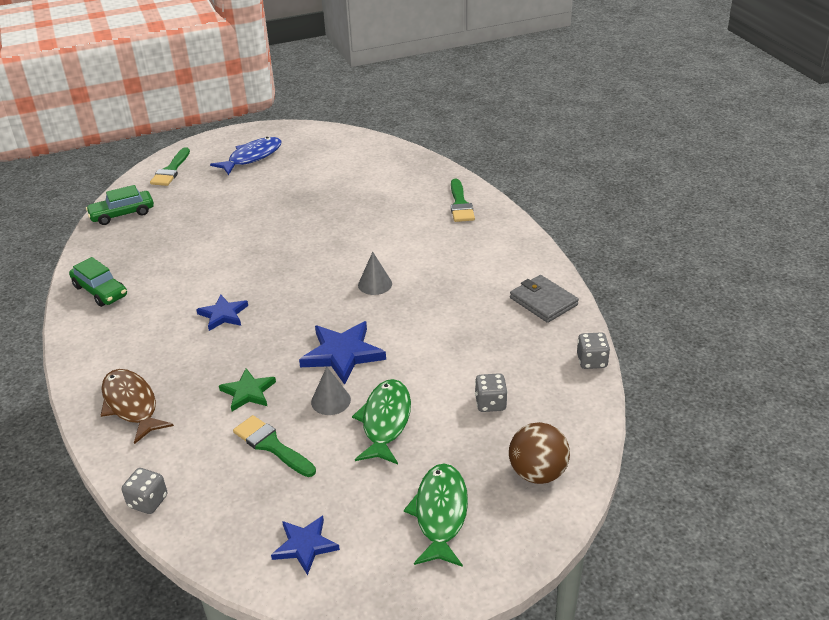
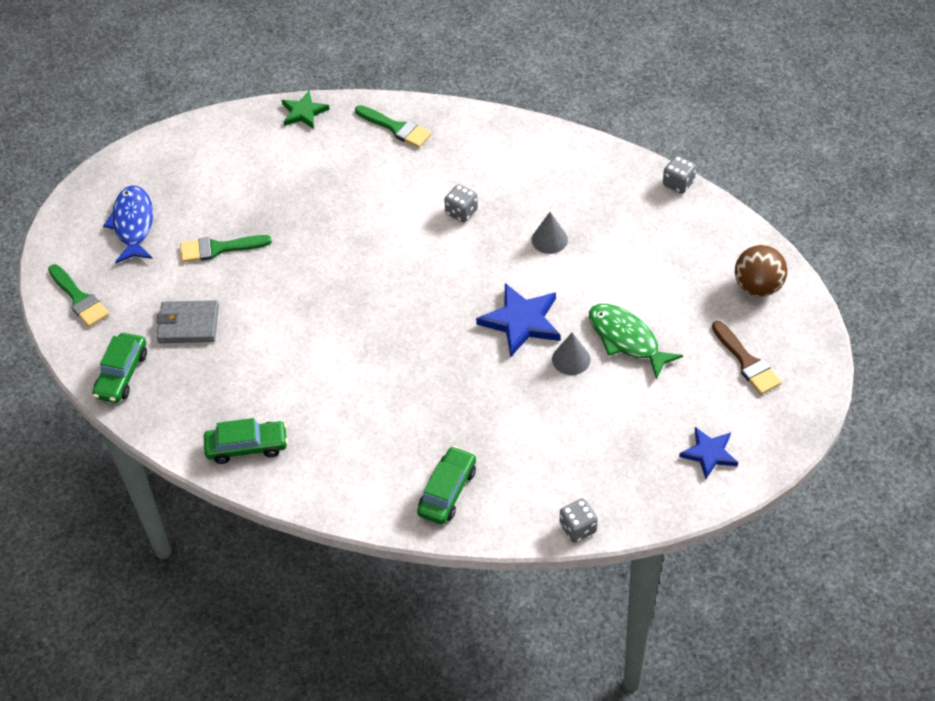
camera: 50 degrees left, 15 degrees up
(131, 405) = (447, 491): brown fish -> green car
(223, 314) = (384, 373): blue star -> none
(248, 392) = (508, 406): green star -> green star (304, 112)
(271, 445) = (587, 422): green brush -> green brush (219, 248)
(375, 284) = (450, 250): grey cone -> grey cone (549, 239)
(440, 514) = (747, 362): green fish -> brown brush
(490, 403) = (666, 268): grey dice -> grey dice (461, 212)
(543, 301) = (584, 164): grey wallet -> grey wallet (188, 324)

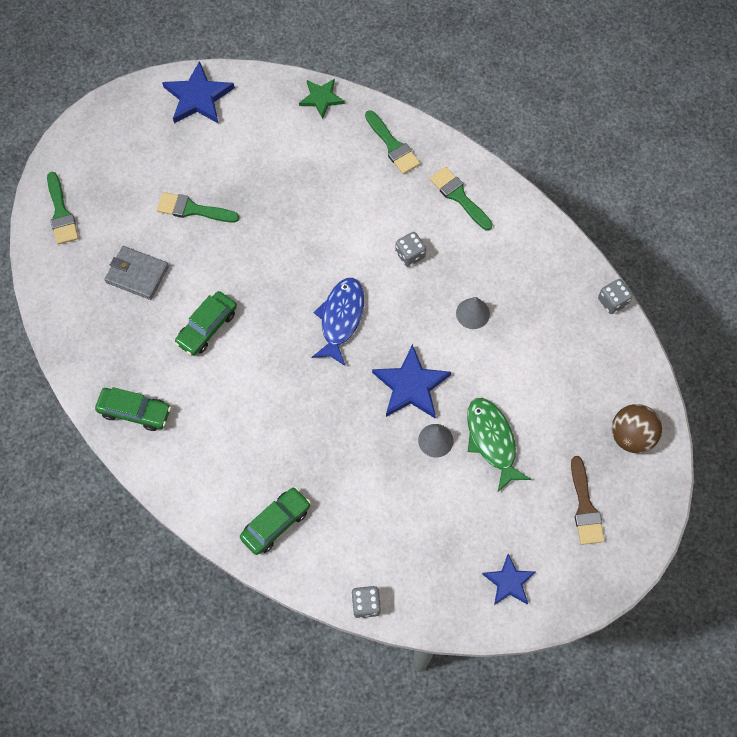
camera: 20 degrees right, 15 degrees up
(122, 374) = (65, 300): green car -> green car (207, 327)
(133, 224) = (133, 157): blue fish -> blue fish (340, 318)
(176, 152) = (198, 97): none -> blue star
(483, 148) = (459, 196): none -> green brush

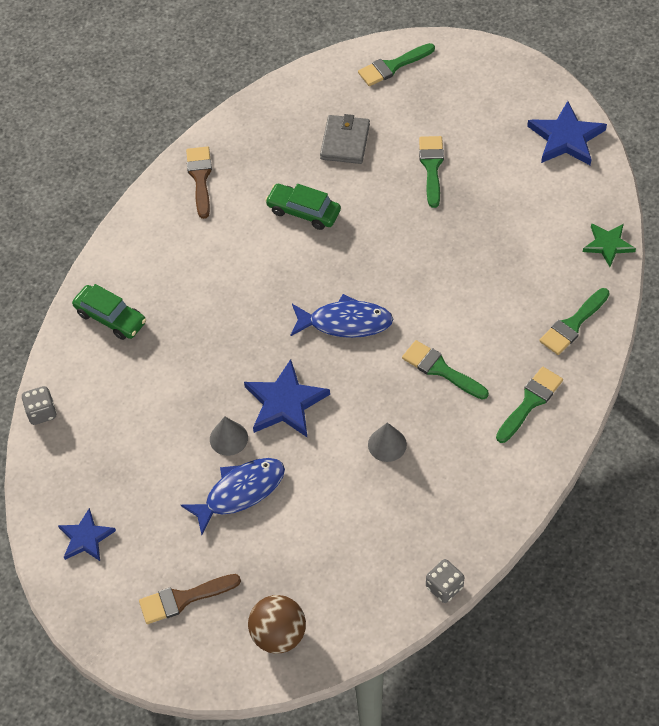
camera: 80 degrees right, 10 degrees down
(135, 411) = (200, 178): green car -> brown brush
(410, 255) = (440, 369): grey dice -> green brush
(492, 441) = (240, 492): green fish -> blue fish

